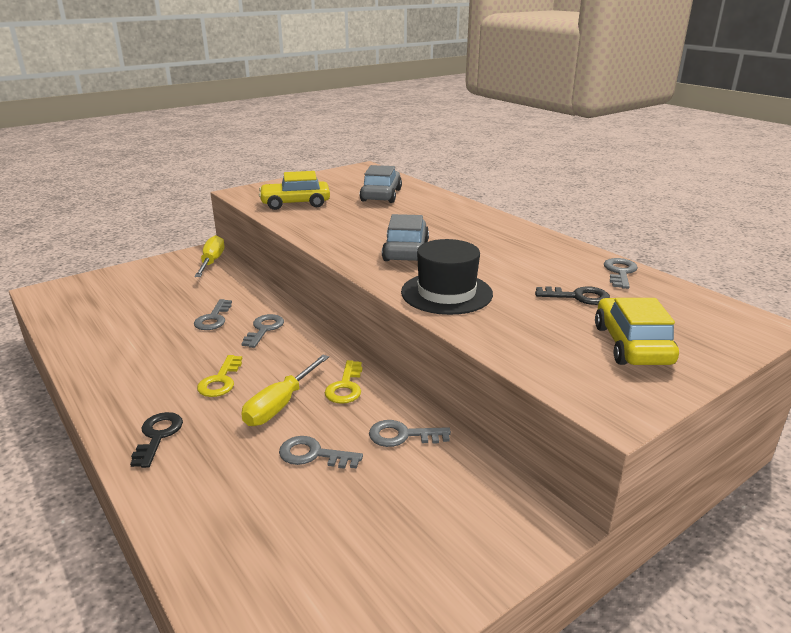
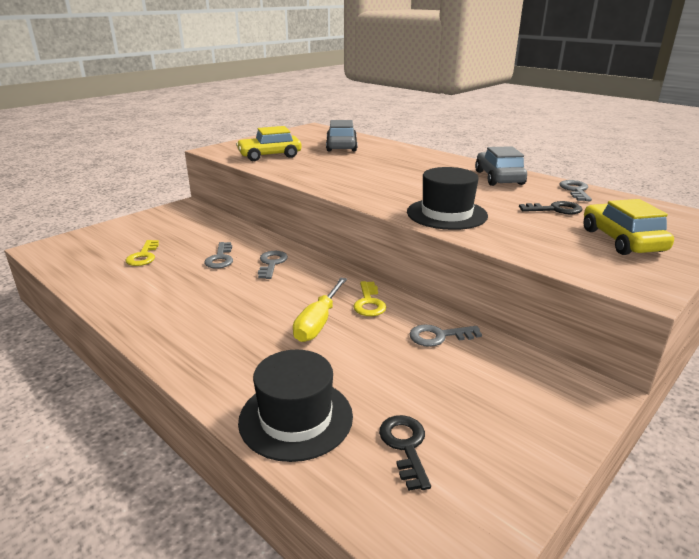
camera: 10 degrees left, 0 degrees up
(157, 436) = (216, 359): black key -> black key (405, 446)
(206, 512) = (296, 418): none -> black hat
(212, 261) = (195, 213): yellow screwdriver -> none
(220, 381) = (253, 308): yellow key -> yellow key (143, 256)
(313, 455) = (369, 360): grey key -> none
(406, 251) = (390, 185): grey car -> grey car (498, 178)

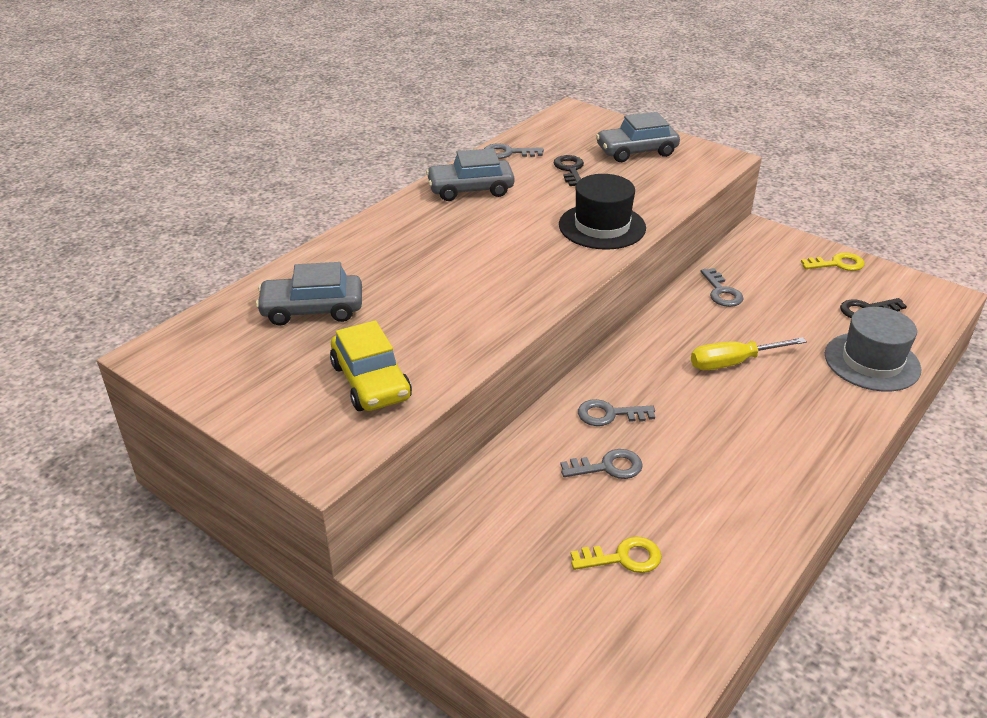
camera: 95 degrees left, 10 degrees up
(296, 418) = (872, 362): black hat -> grey hat
(318, 323) = (732, 363): yellow screwdriver -> yellow screwdriver turned 150 degrees clockwise
(369, 303) = (679, 332): yellow key -> yellow key (837, 264)
(621, 240) = (636, 151): yellow car -> grey car

